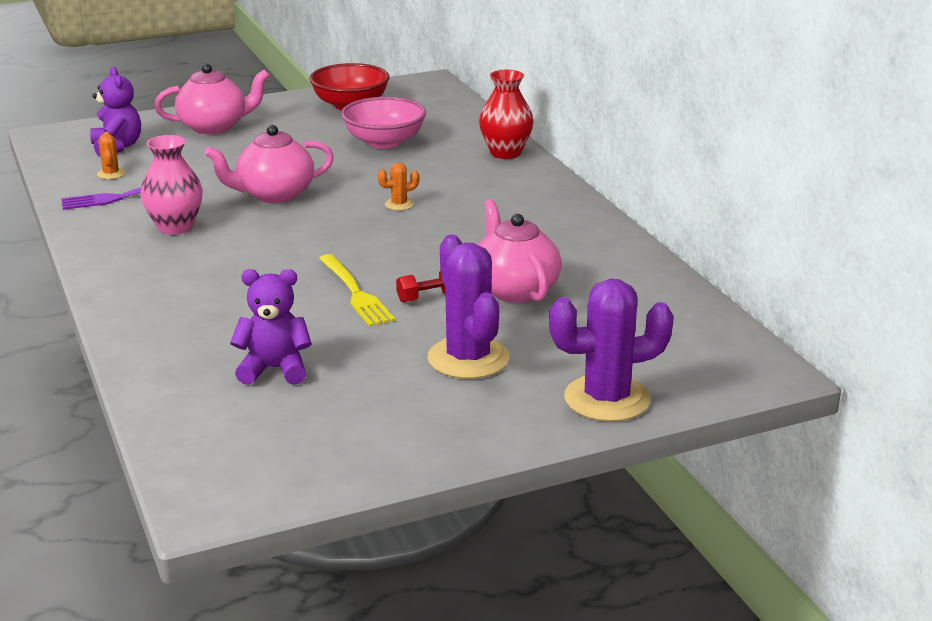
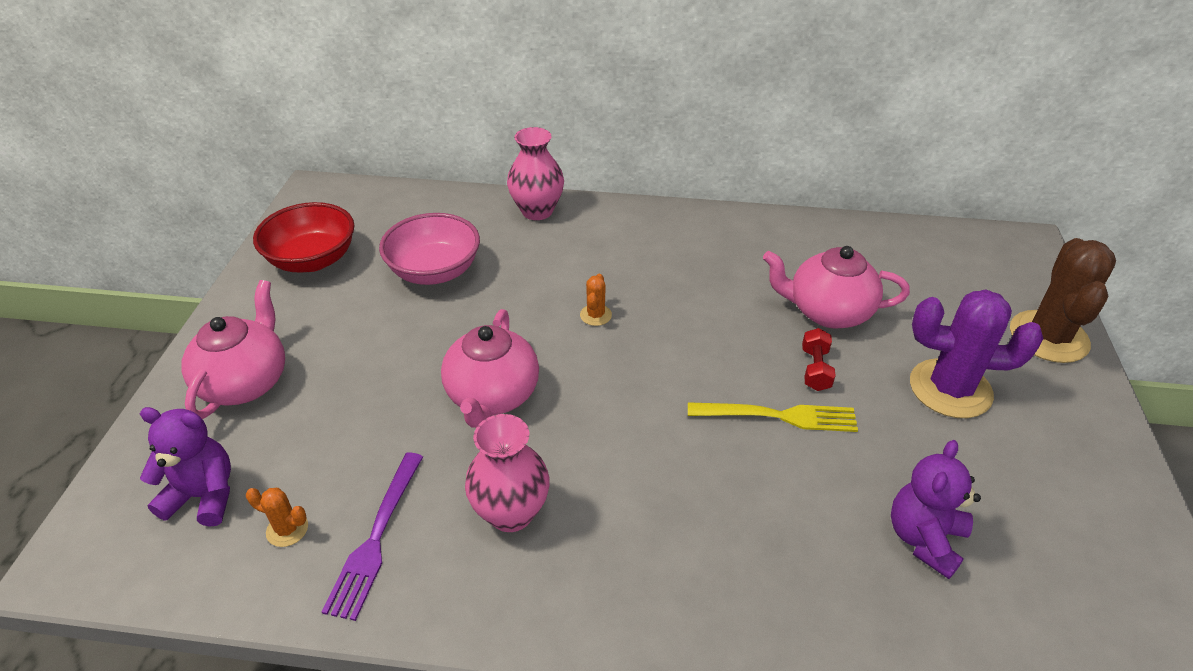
camera: 60 degrees left, 15 degrees up
(505, 153) = (537, 211): red vase -> pink vase
(607, 399) = (1048, 337): purple cactus -> brown cactus

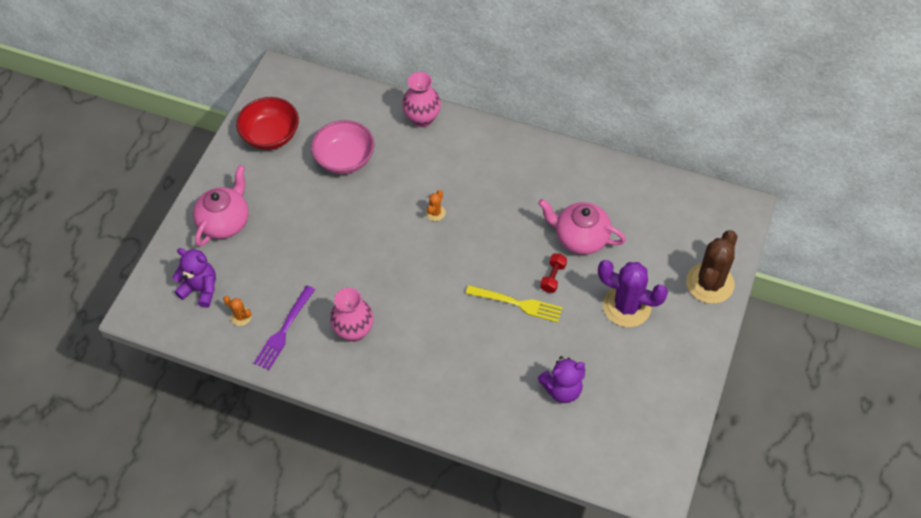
camera: 15 degrees right, 15 degrees up
(492, 396) = (360, 258): pink teapot -> none
(924, 538) = (562, 389): purple teddy bear -> purple teddy bear turned 150 degrees counterclockwise

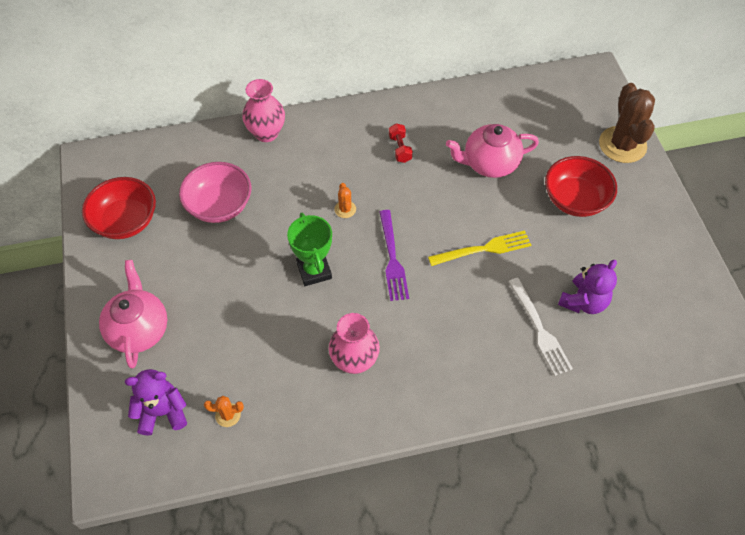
camera: 35 degrees left, 0 degrees up
(284, 330) = (284, 402): purple fork -> purple fork (392, 258)
(376, 248) = (314, 271): none -> green trophy
(509, 389) = (539, 329): none -> white fork
(553, 277) = (495, 209): red dumbbell -> red dumbbell (400, 149)
(627, 306) = (575, 200): purple cactus -> red bowl

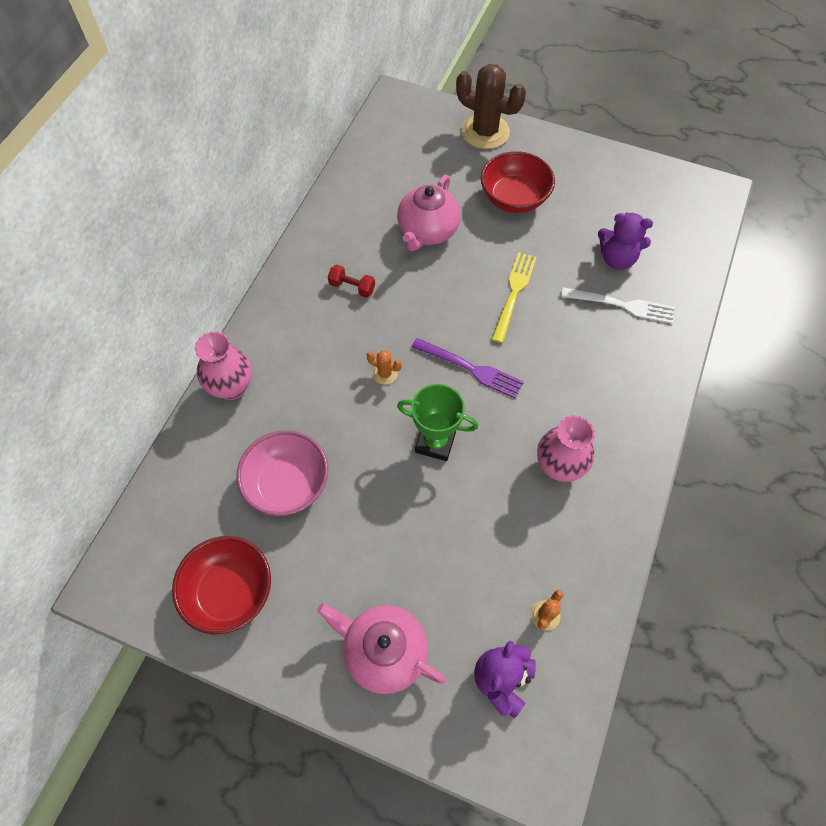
camera: 55 degrees left, 5 degrees up
(583, 302) = (617, 258): purple teddy bear -> purple teddy bear turned 120 degrees clockwise

